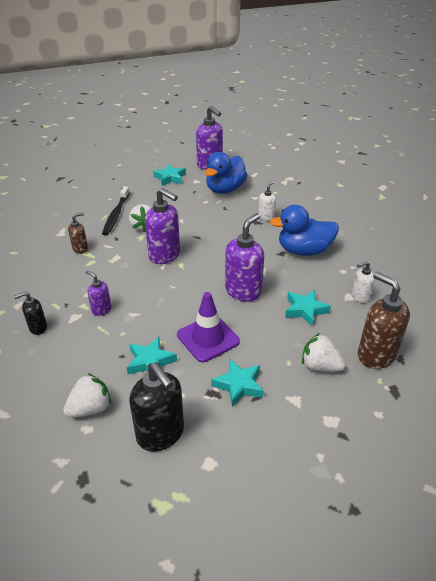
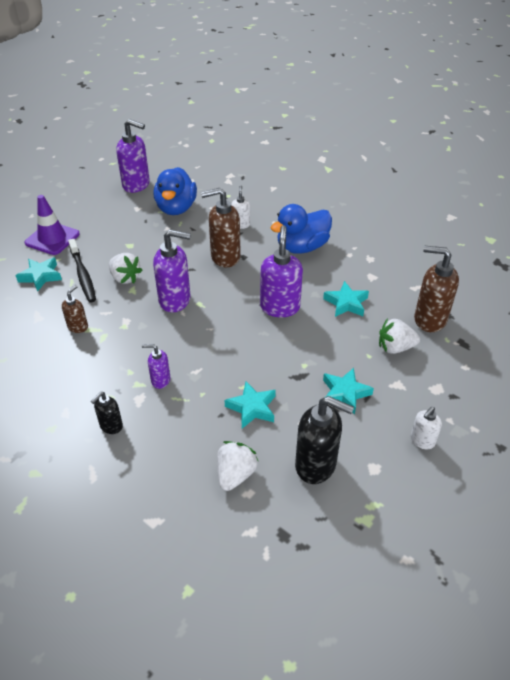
camera: 30 degrees left, 5 degrees up
(170, 178) = (106, 213): turquoise star -> turquoise star (41, 276)
(208, 338) = (285, 364): purple traffic cone -> purple traffic cone (52, 238)
(231, 237) = (225, 257): none -> brown soap dispenser
(360, 297) = (380, 273): white soap dispenser -> white soap dispenser (422, 441)

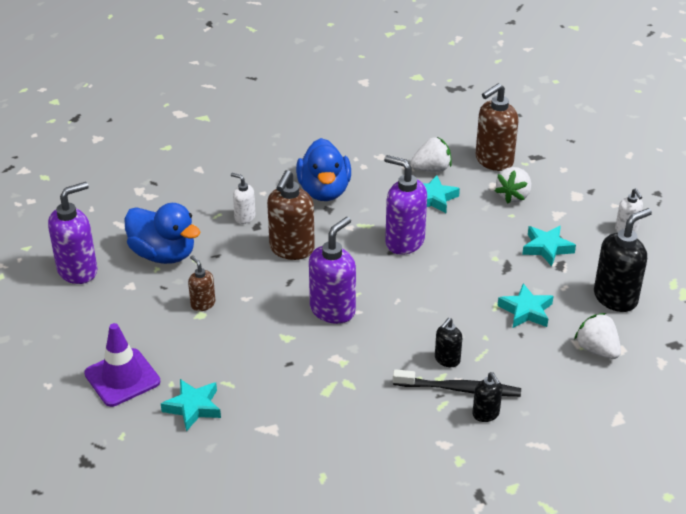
camera: 60 degrees left, 5 degrees down
(78, 327) = (315, 399): brown soap dispenser -> brown soap dispenser (203, 304)
(83, 275) = (223, 370): black toothbrush -> black toothbrush (459, 389)
(125, 278) = (260, 336): white strawberry -> white strawberry (431, 169)
(160, 380) = (447, 360): purple soap dispenser -> black soap dispenser

